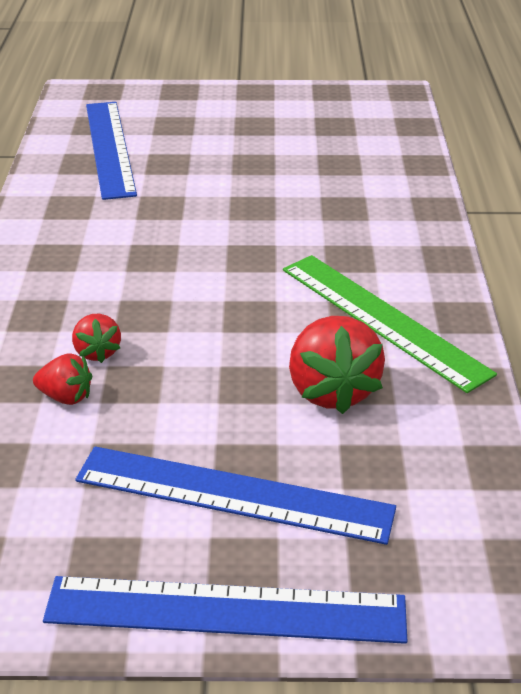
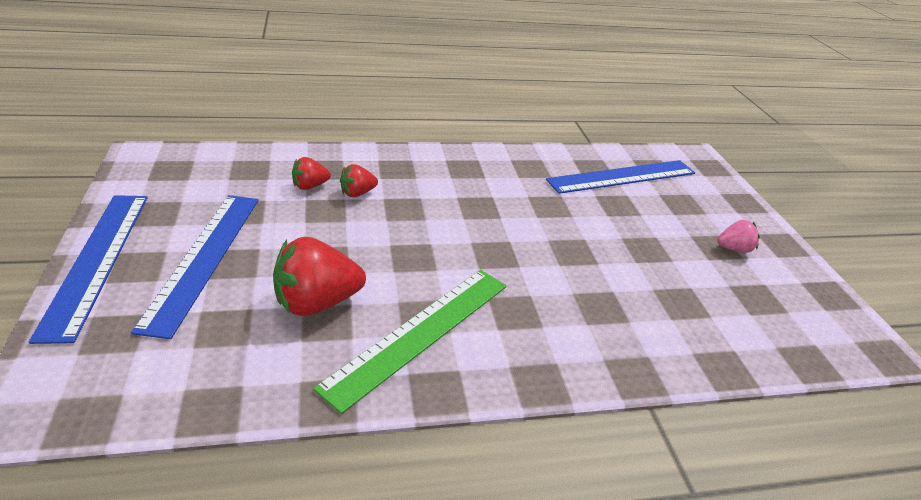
camera: 75 degrees right, 0 degrees up
(66, 397) = (310, 186): red strawberry -> red strawberry turned 60 degrees clockwise
(260, 117) = (734, 249): none -> pink strawberry

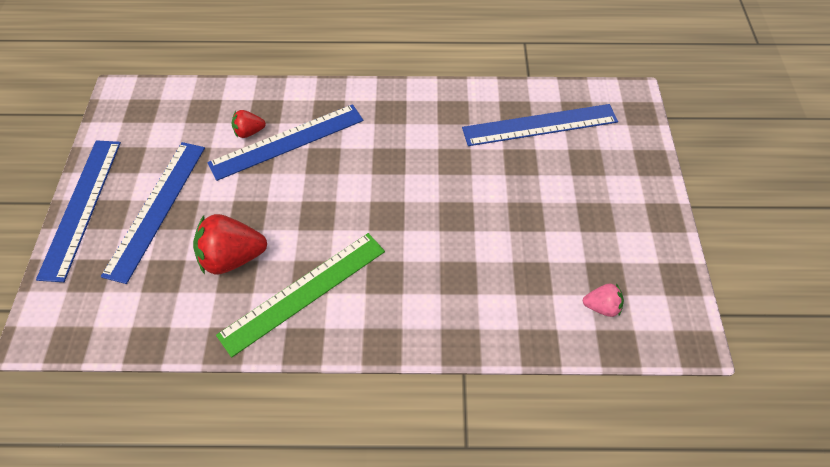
camera: 15 degrees right, 20 degrees up
(357, 193) = (287, 141): red strawberry -> blue ruler
(734, 249) = (611, 220): pink strawberry -> pink strawberry (601, 307)

